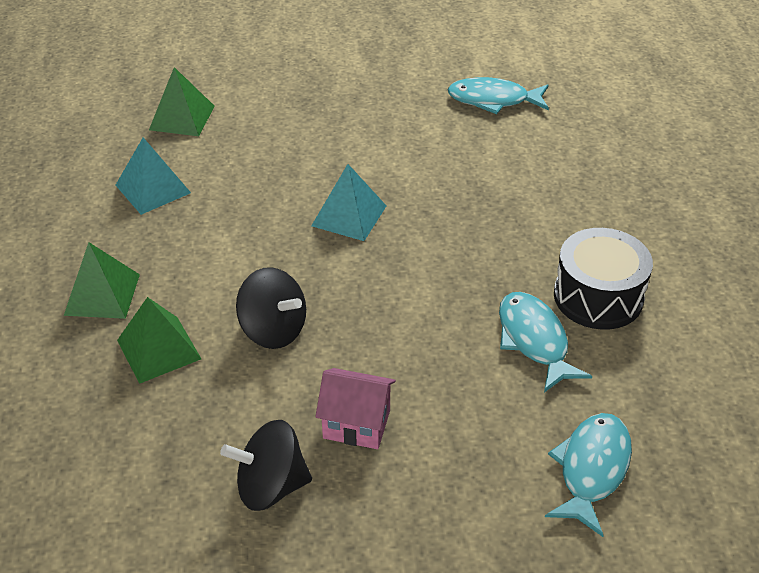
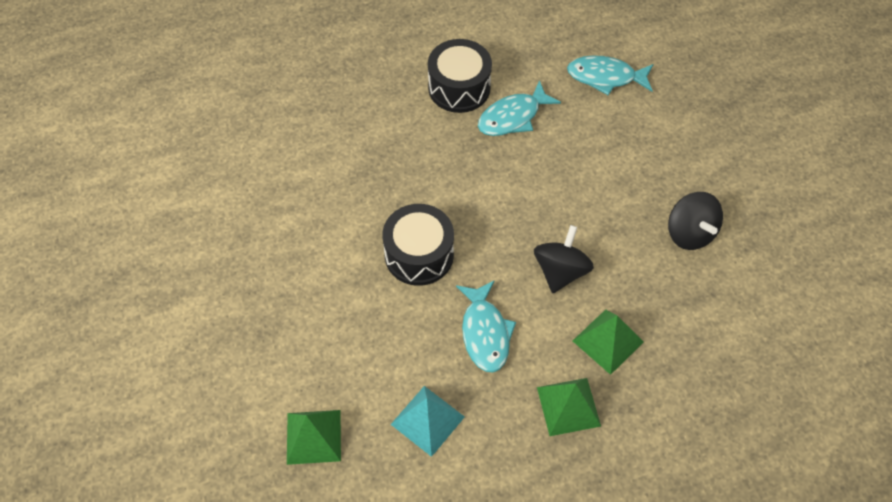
camera: 105 degrees left, 15 degrees up
(349, 215) = (419, 255): turquoise pyramid -> black drum
(356, 424) = (622, 199): pink house -> none
(493, 100) = (233, 183): turquoise fish -> turquoise fish (485, 333)

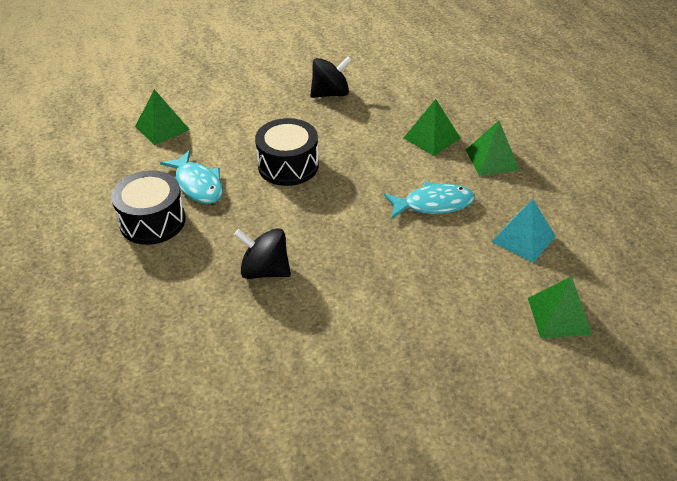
camera: 90 degrees left, 15 degrees down
(419, 255) = (355, 247): black drum -> black drum (288, 166)
(560, 271) = (369, 160): black spinning top -> black spinning top (265, 270)
(605, 77) = (162, 128): turquoise fish -> green pyramid

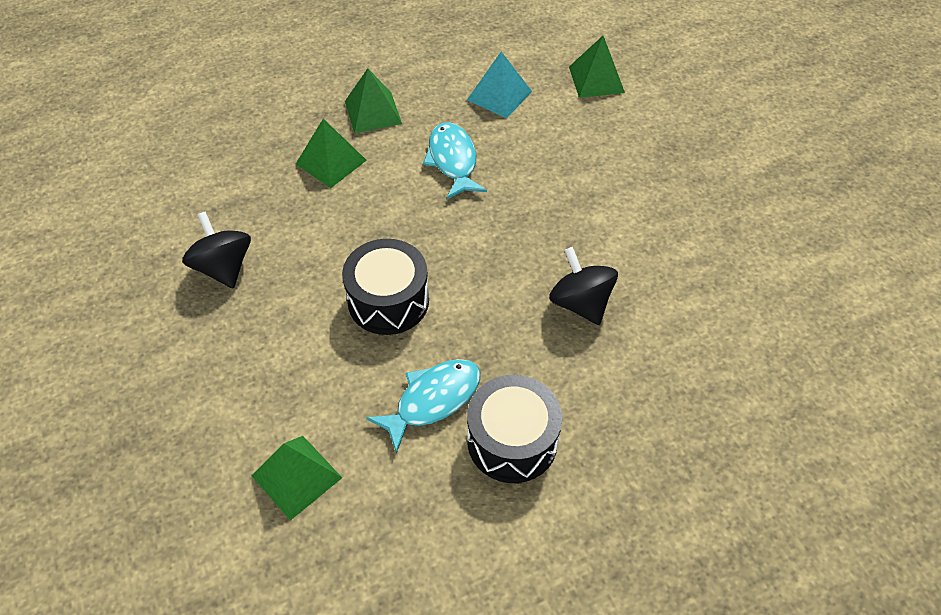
camera: 95 degrees left, 10 degrees up
(265, 270) = (580, 303): black spinning top -> black spinning top turned 135 degrees clockwise

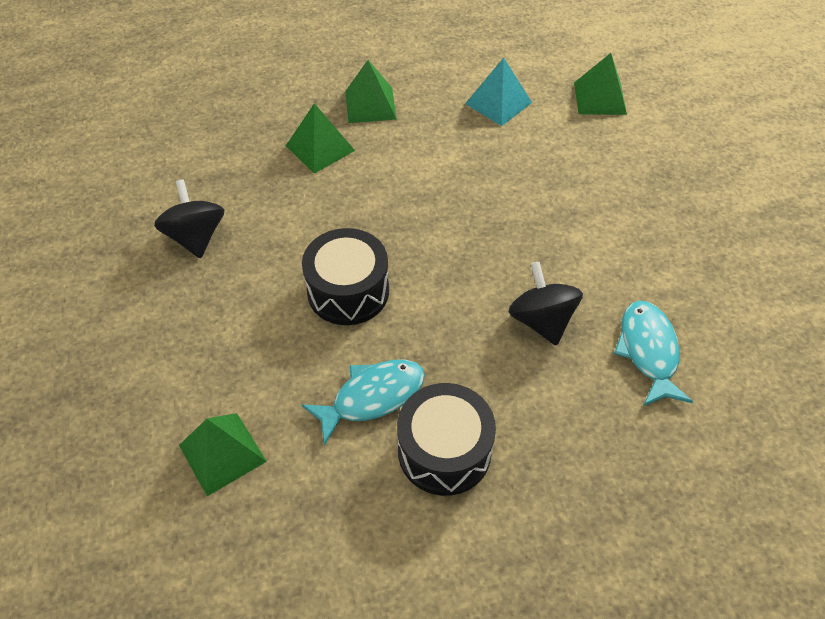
camera: 10 degrees right, 0 degrees up
(452, 160) = (439, 161): turquoise fish -> turquoise fish (648, 351)

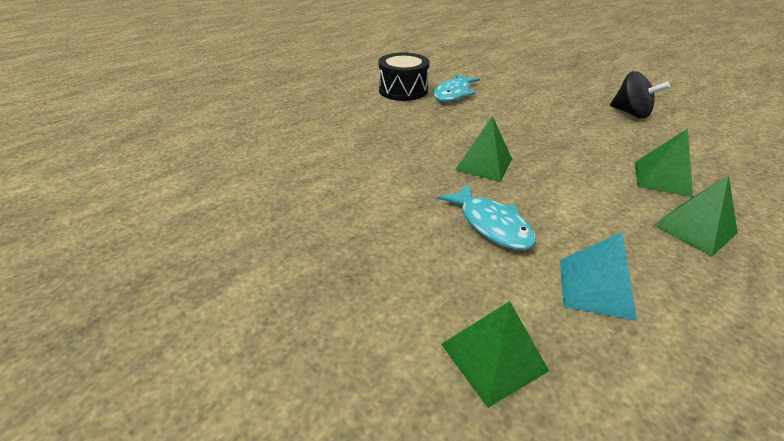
camera: 150 degrees right, 15 degrees down
(222, 453) = (492, 69): green pyramid -> green pyramid (484, 164)
(348, 291) = (517, 119): black drum -> none
(541, 320) = (394, 140): black spinning top -> none
(648, 351) = (317, 147): turquoise fish -> turquoise fish (491, 225)

